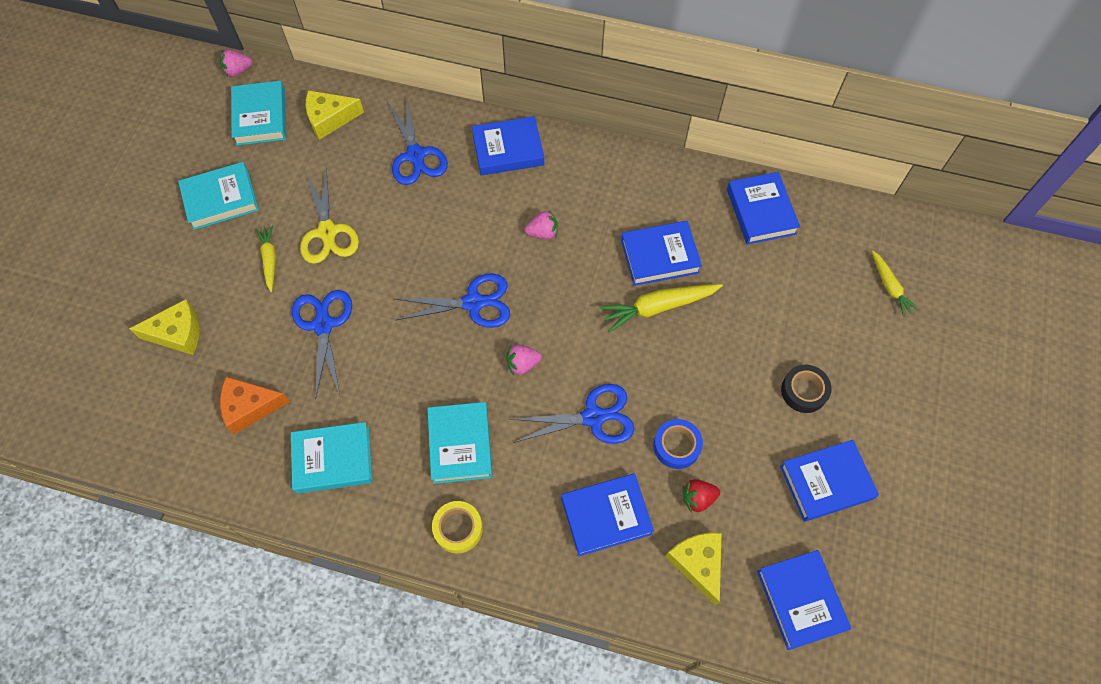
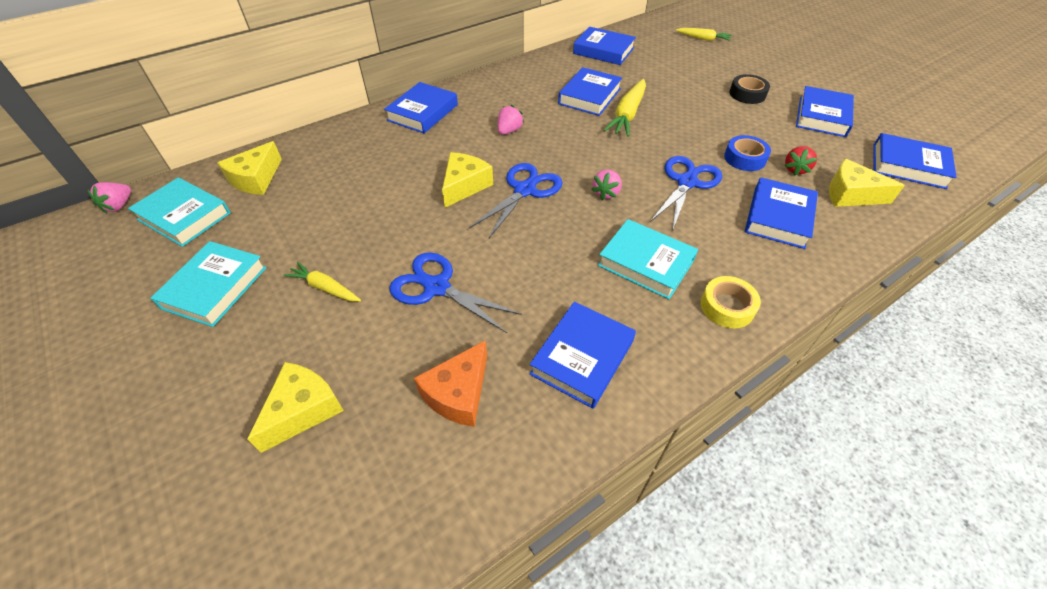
camera: 50 degrees left, 15 degrees down
(327, 232) = (353, 236): yellow scissors -> none
(333, 460) = (582, 357): turquoise book -> blue book
(415, 155) = (360, 154): blue scissors -> none
(442, 257) = (464, 185): none -> yellow cheese

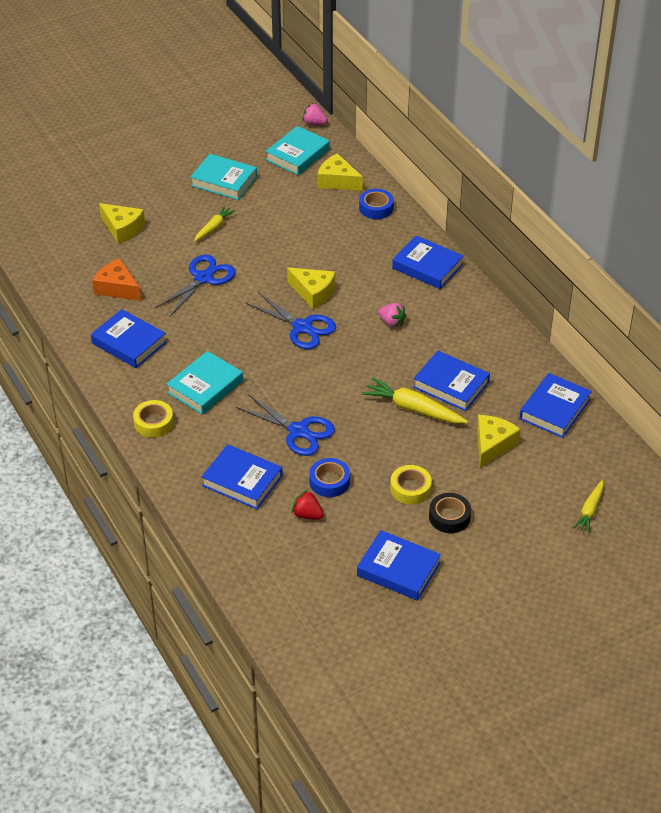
camera: 95 degrees right, 5 degrees down
(317, 148) = (376, 208): none -> blue tape
(606, 193) = (291, 376): pink strawberry -> none
(727, 113) = (410, 488): none -> yellow tape
(850, 194) = (264, 543): yellow cheese -> yellow cheese (492, 445)
(908, 166) = (301, 608): blue book -> none

